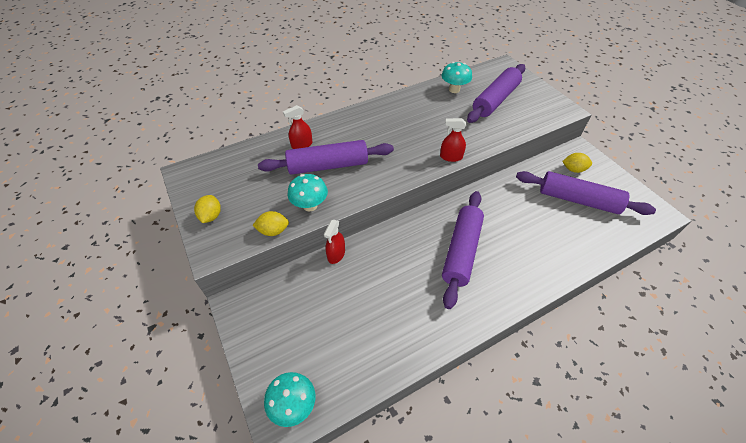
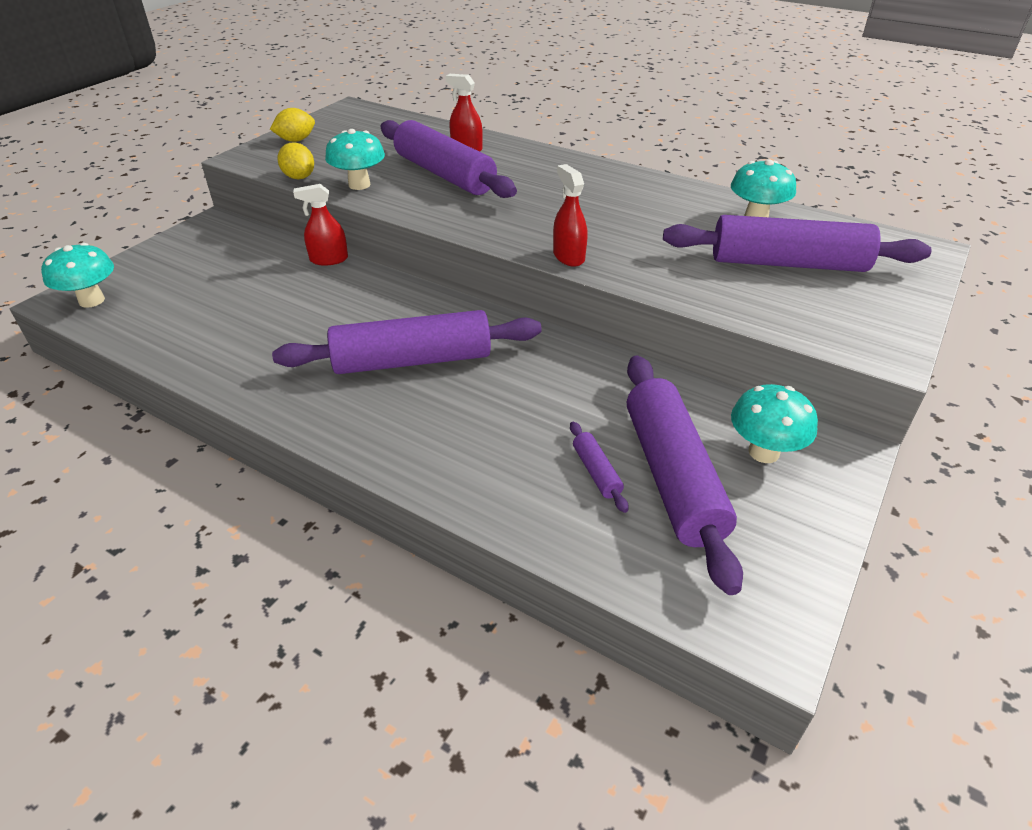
camera: 60 degrees right, 10 degrees down
(568, 220) = (596, 472): none -> purple rolling pin
(573, 169) = (763, 452): yellow lemon -> turquoise mushroom

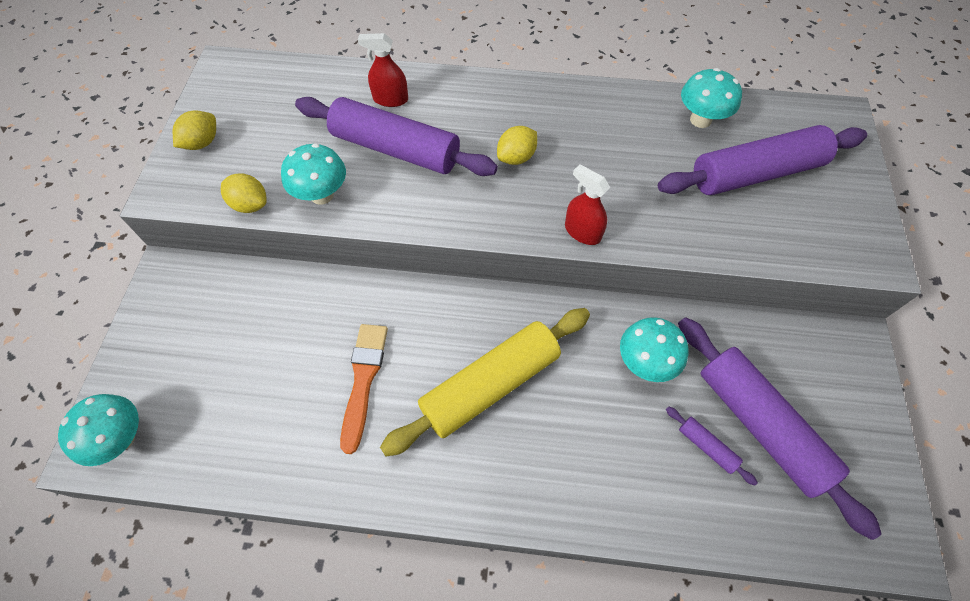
camera: 25 degrees left, 20 degrees up
(304, 324) = (363, 380): none -> orange brush
(329, 259) = (326, 282): red spray bottle -> none
(412, 360) = (490, 385): purple rolling pin -> yellow rolling pin
(547, 201) = (516, 157): none -> yellow lemon
(763, 452) = (806, 369): turquoise mushroom -> turquoise mushroom (645, 362)

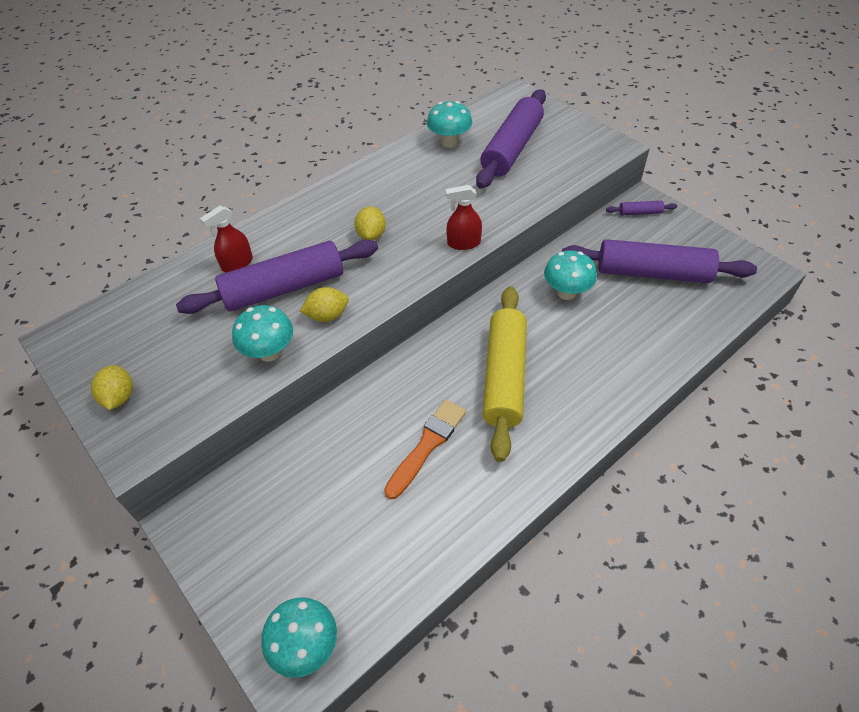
camera: 45 degrees left, 10 degrees down
(250, 204) = (222, 400): yellow lemon -> yellow lemon (327, 316)
(363, 380) = (427, 445): orange brush -> orange brush turned 75 degrees clockwise
(706, 447) = (644, 304): purple rolling pin -> purple rolling pin (640, 213)

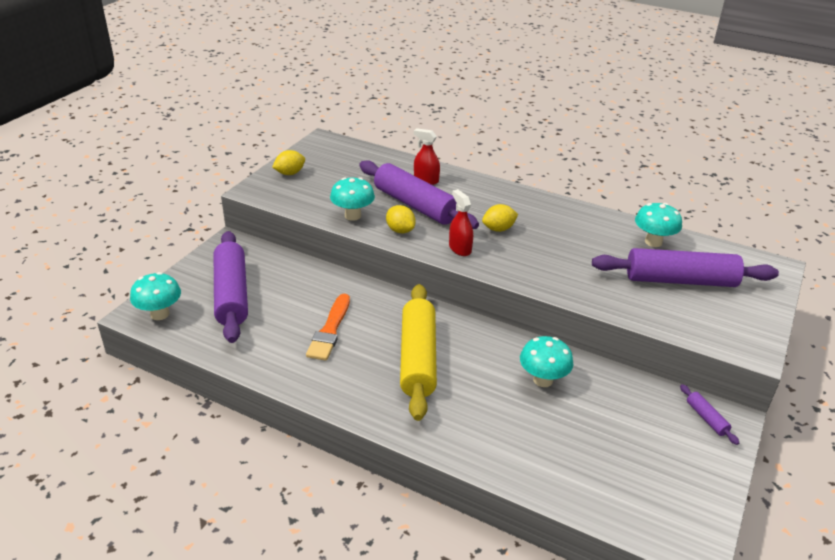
camera: 65 degrees right, 15 degrees down
(427, 445) = (330, 330): orange brush -> orange brush turned 90 degrees clockwise
(463, 243) = (524, 278): red spray bottle -> red spray bottle (460, 248)
(504, 377) = (418, 358): yellow rolling pin -> yellow rolling pin turned 75 degrees counterclockwise
(652, 273) = (617, 441): purple rolling pin -> purple rolling pin (231, 294)

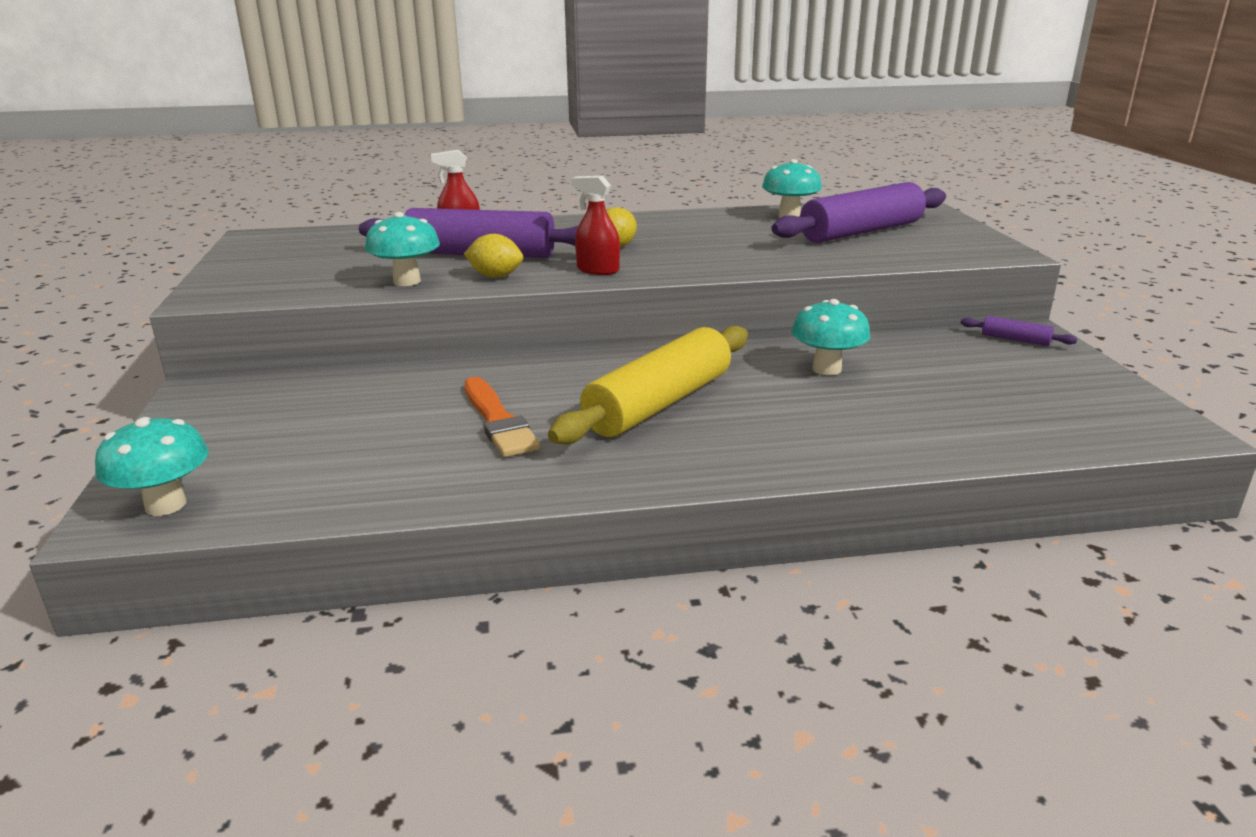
camera: 35 degrees left, 10 degrees down
(231, 294) = (280, 439): purple rolling pin -> none
(290, 173) = (245, 271): yellow lemon -> none
(418, 358) = (659, 403): yellow rolling pin -> yellow rolling pin turned 75 degrees clockwise

